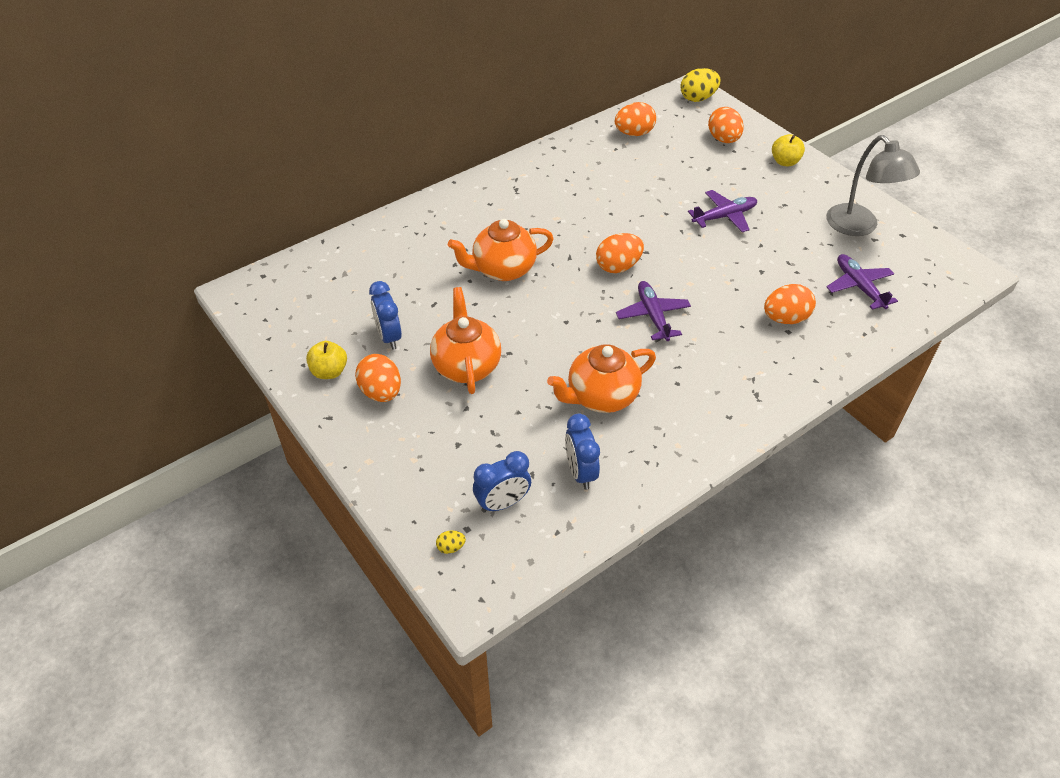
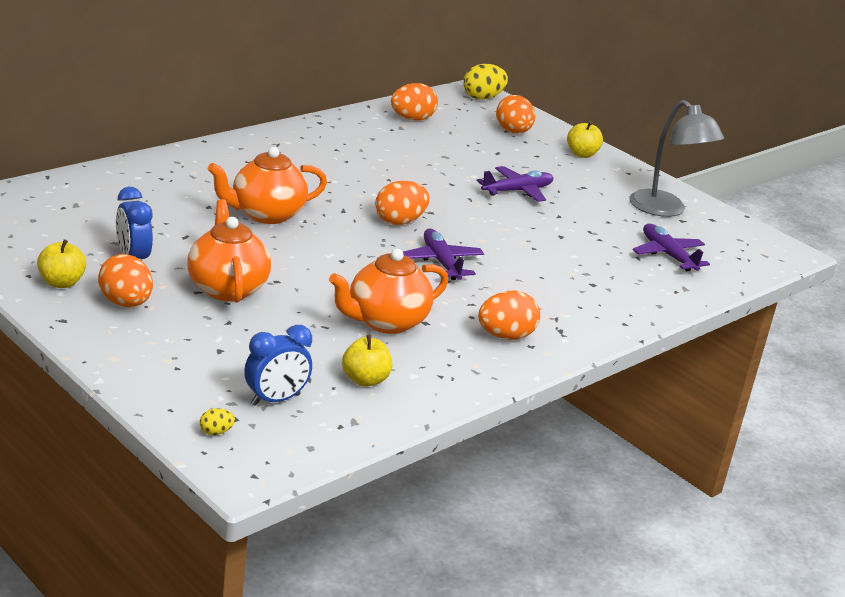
camera: 10 degrees left, 20 degrees down
(580, 472) = (365, 380): blue clock -> yellow apple
(785, 318) = (589, 274): orange egg -> orange egg (505, 336)

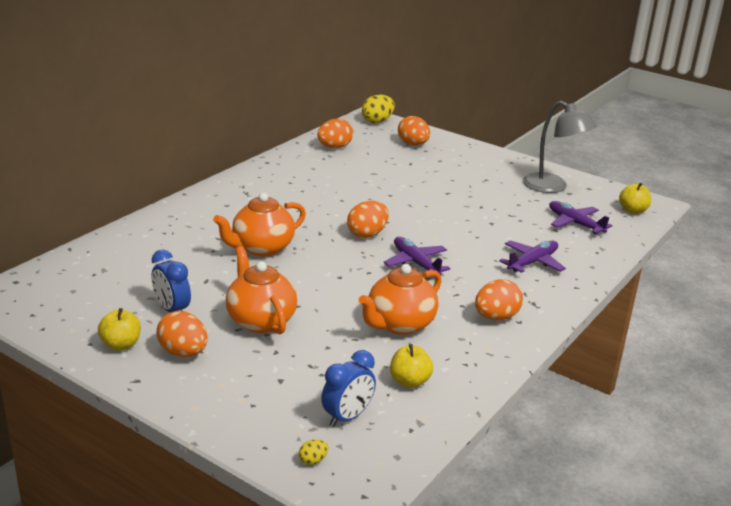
camera: 10 degrees left, 0 degrees up
(517, 191) = (440, 192): purple plane -> purple plane (532, 262)
(582, 154) = (471, 153): yellow apple -> yellow apple (632, 210)

